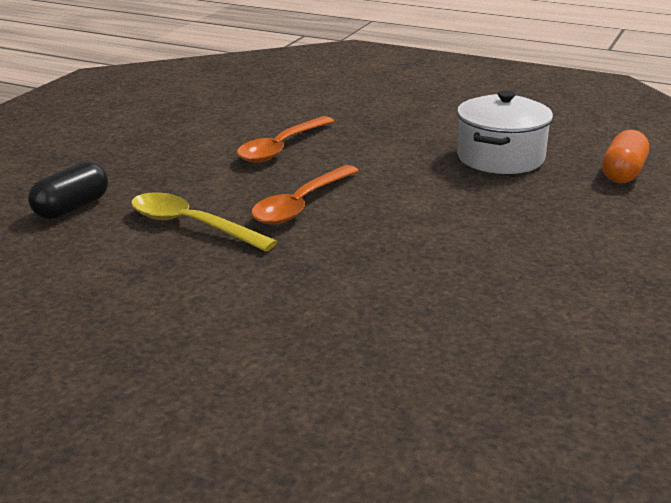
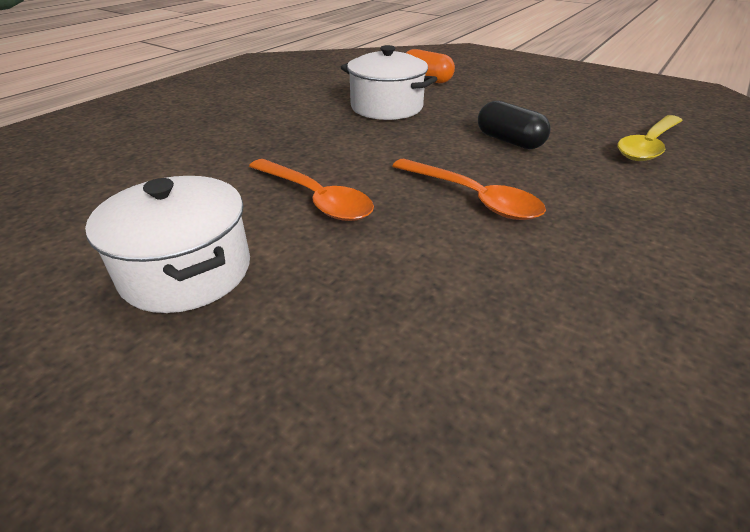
camera: 80 degrees left, 10 degrees up
(72, 208) = (478, 403): black capsule -> black capsule (509, 141)
(184, 126) = (186, 271): none -> white pot
(191, 225) = (529, 272): yellow spoon -> yellow spoon (648, 146)

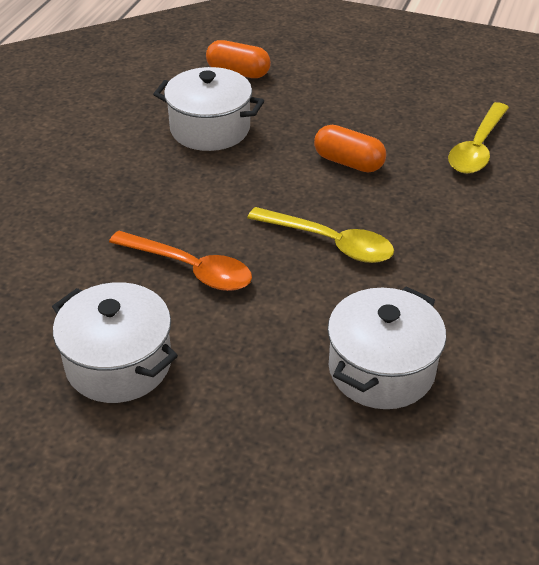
camera: 15 degrees left, 5 degrees up
(472, 198) = (329, 242): orange spoon -> yellow spoon
(505, 338) = (381, 369): none -> white pot
(509, 141) = (348, 162): black capsule -> orange capsule

